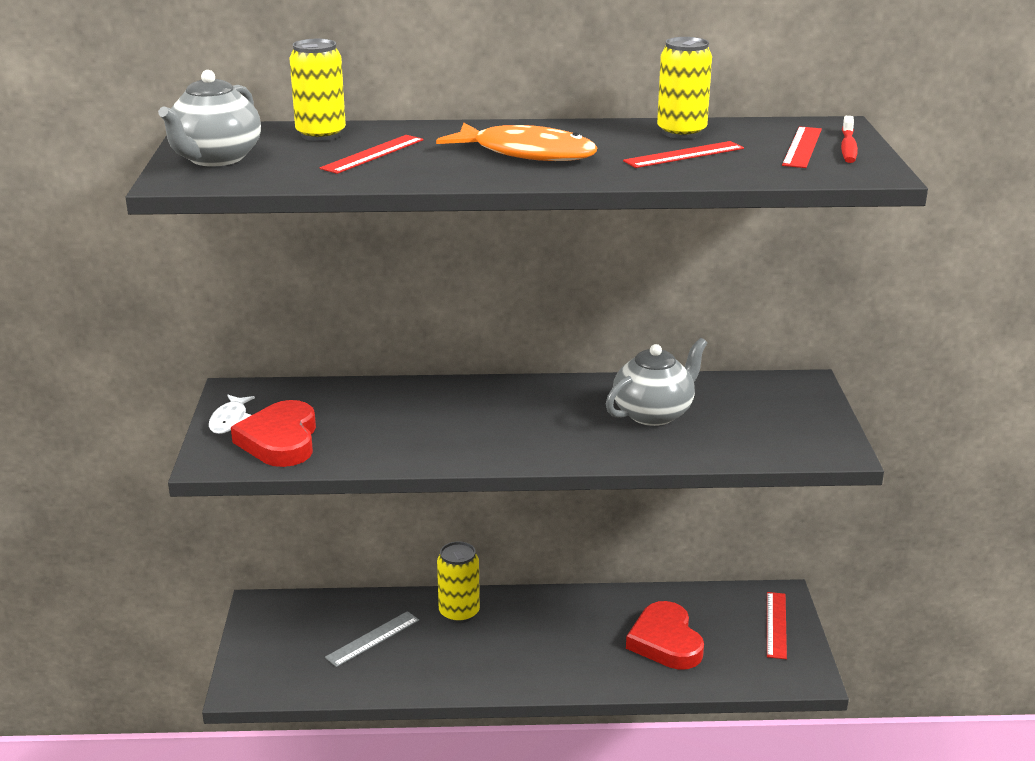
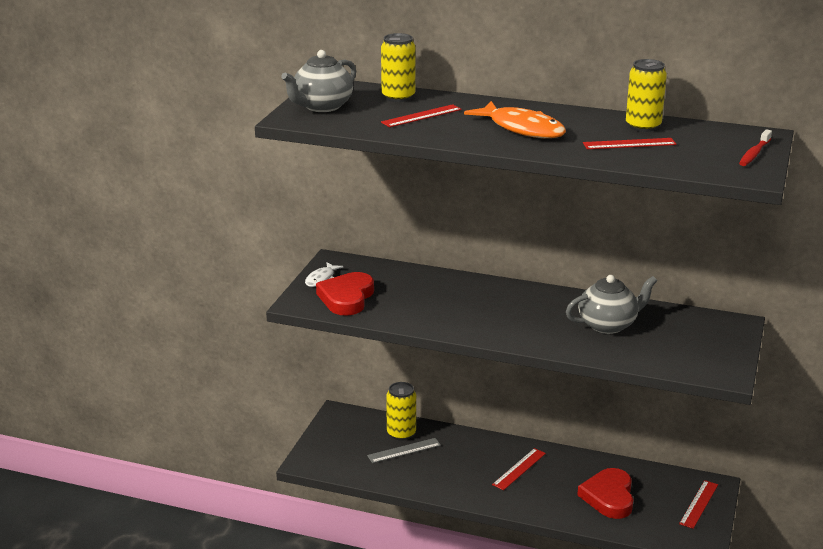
camera: 20 degrees right, 0 degrees up
(459, 613) = (470, 446): yellow can -> yellow can (401, 433)
(802, 147) = (720, 149): red ruler -> red ruler (519, 469)

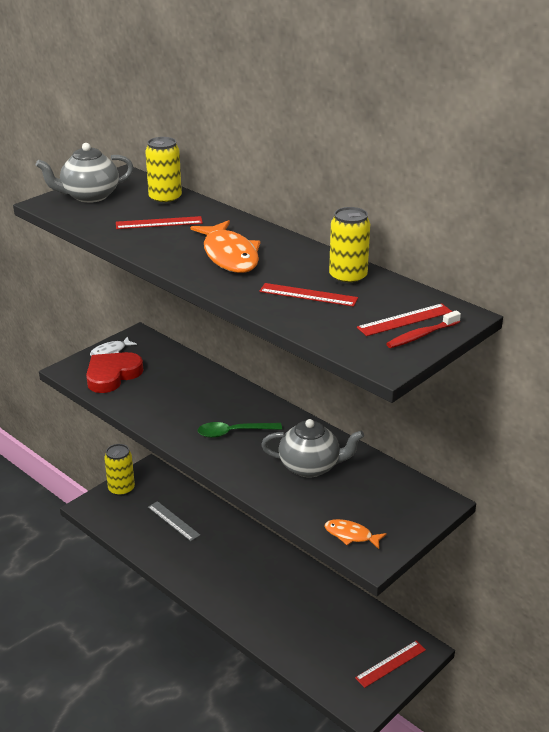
camera: 25 degrees right, 5 degrees up
(401, 433) = (184, 504): yellow can -> yellow can (121, 489)
(404, 450) = (173, 521): grey ruler -> grey ruler turned 45 degrees clockwise
(513, 316) = (233, 432): none -> green spoon
(519, 469) = (255, 571): red ruler -> red ruler (404, 320)
(609, 497) = (312, 626): red heart -> none
(694, 364) = (351, 535): none -> orange fish

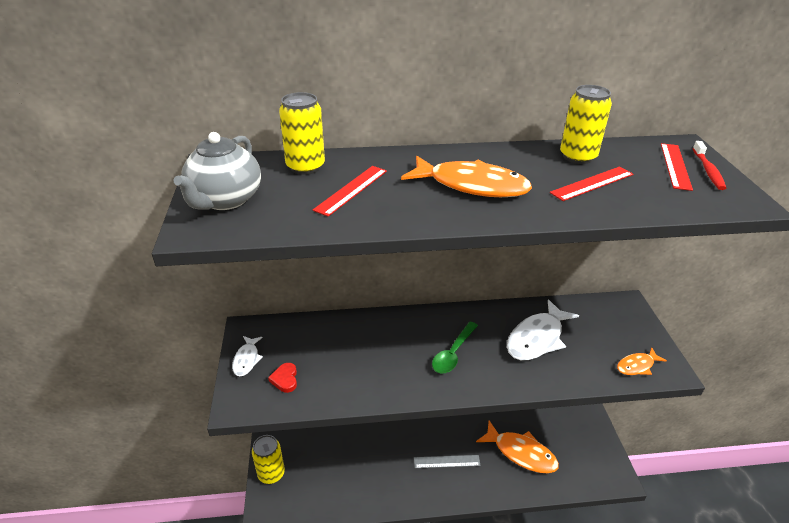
camera: 50 degrees left, 5 degrees up
(112, 375) = (285, 379): red heart -> red heart, size x0.48
(173, 521) = (345, 463): grey ruler -> grey ruler (446, 462)
(308, 622) = (521, 453): none -> orange fish
(310, 467) = (537, 338): grey teapot -> white fish
(390, 663) = (590, 436): red ruler -> none

